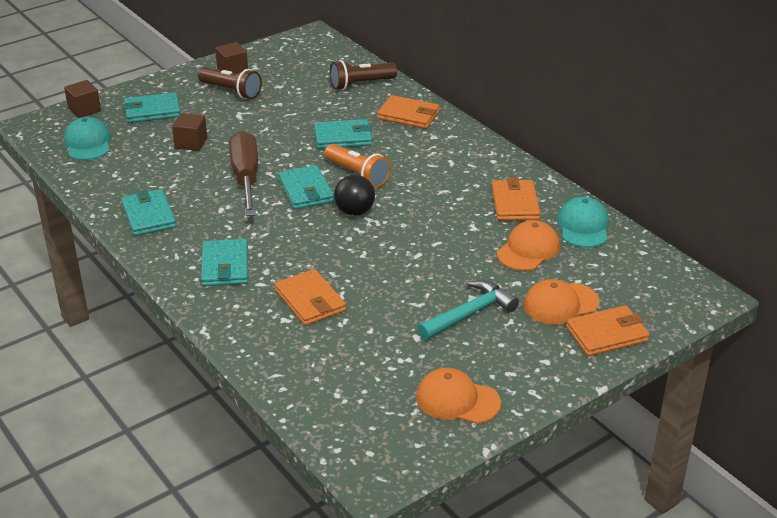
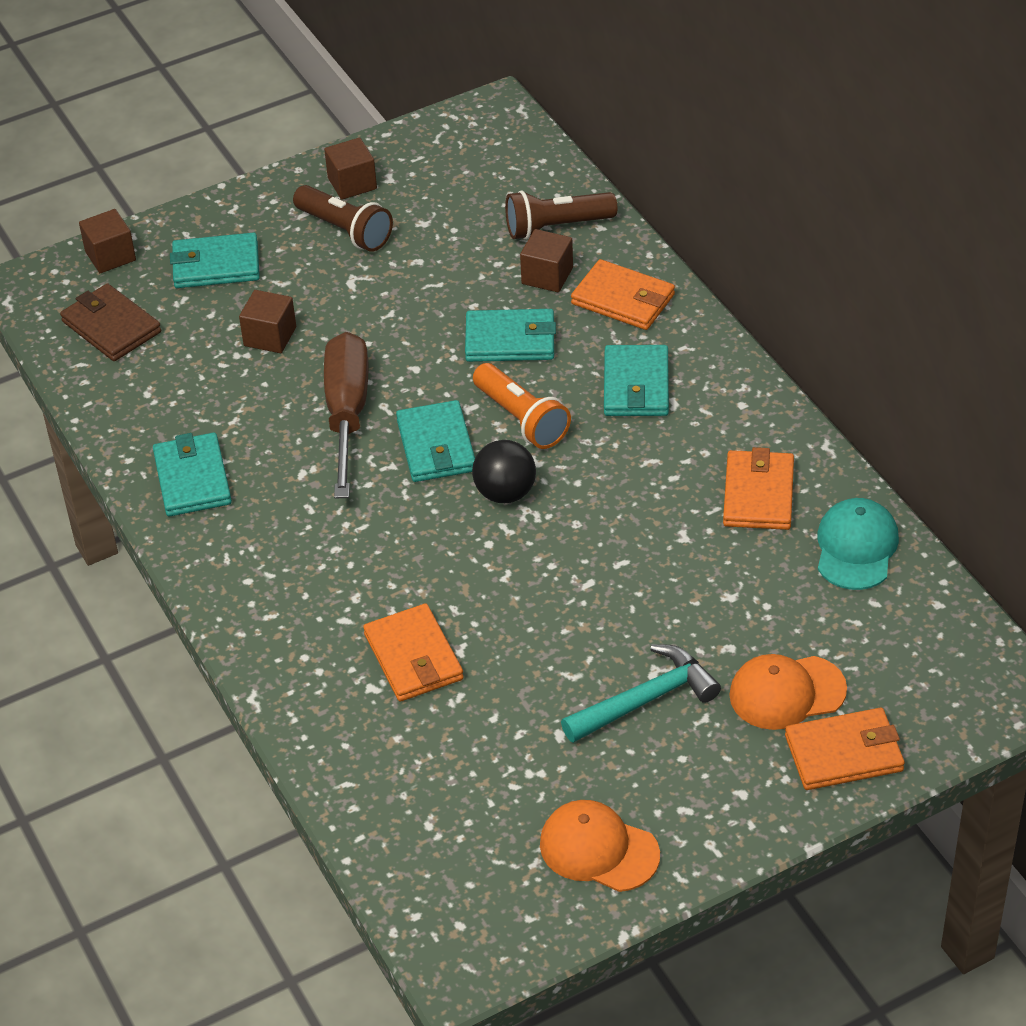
camera: 10 degrees right, 10 degrees up
(88, 143) = (111, 327): turquoise cap -> brown wallet
(225, 266) = (296, 583): turquoise wallet -> turquoise wallet (636, 385)
(360, 106) = (547, 276): none -> brown cube
(528, 250) = (760, 587): orange cap -> none

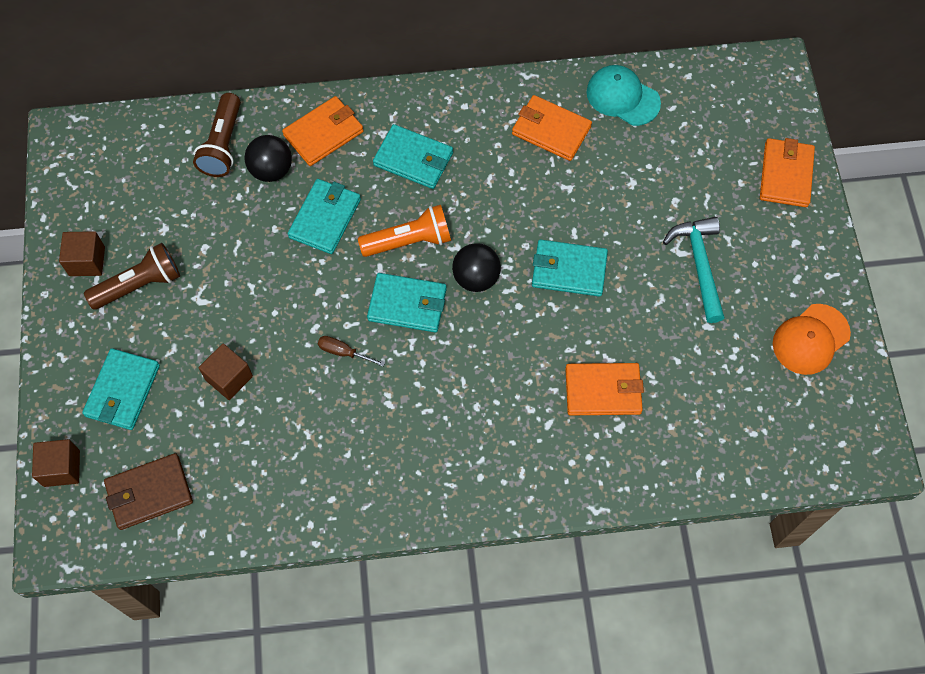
camera: 70 degrees left, 20 degrees up
(192, 479) = (355, 483): turquoise wallet -> turquoise wallet (569, 270)
(347, 414) = (344, 352): brown screwdriver -> brown screwdriver, size x0.40
(547, 276) = (271, 170): brown cube -> black ball
(787, 692) = (725, 185): orange cap -> none

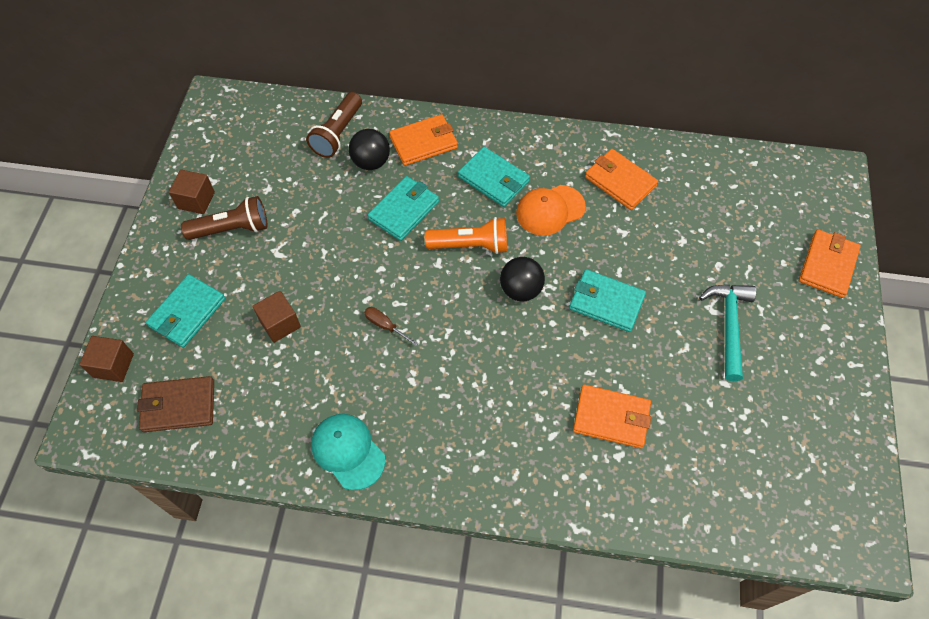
camera: 15 degrees right, 5 degrees down
(407, 304) = (453, 298): turquoise wallet -> none
(622, 97) = (690, 168): turquoise cap -> turquoise cap (348, 451)
(810, 339) = (822, 419): orange cap -> orange cap (550, 210)

